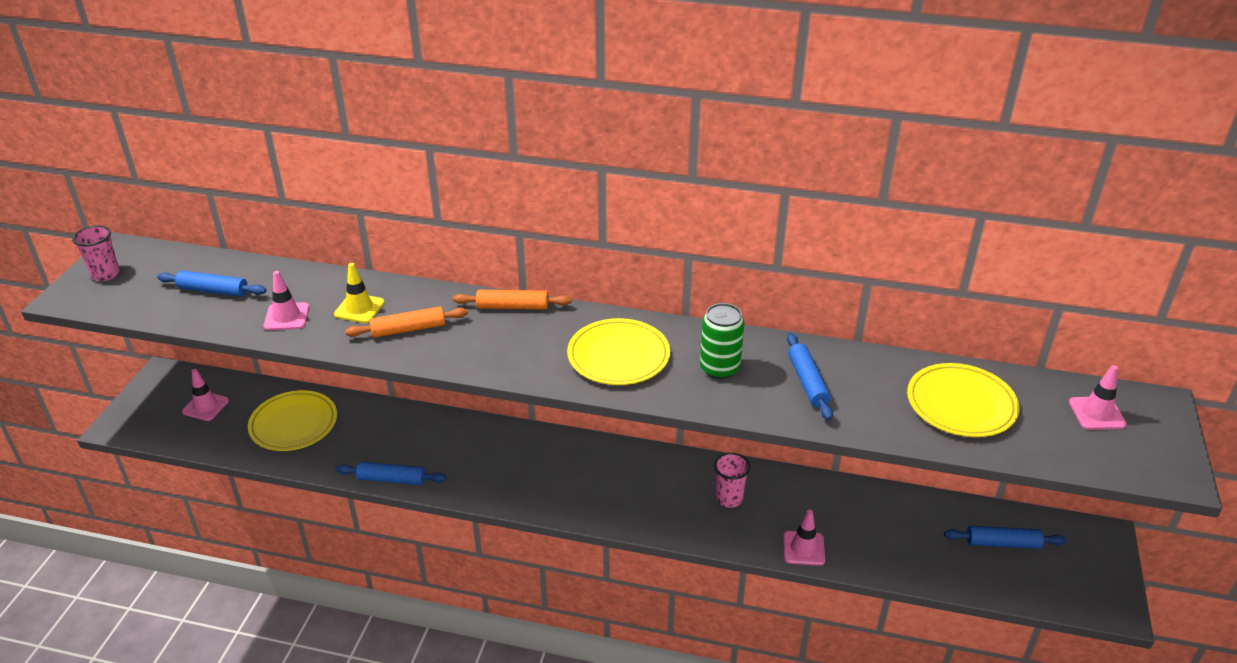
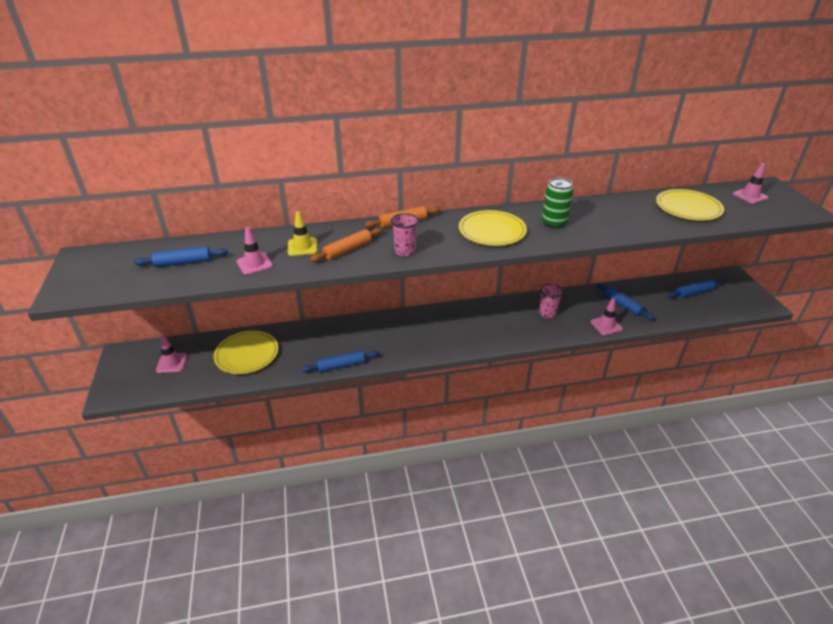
camera: 25 degrees left, 0 degrees up
(105, 274) = (83, 273): pink cup -> pink cup (405, 251)
(807, 382) = (605, 217): blue rolling pin -> blue rolling pin (623, 305)

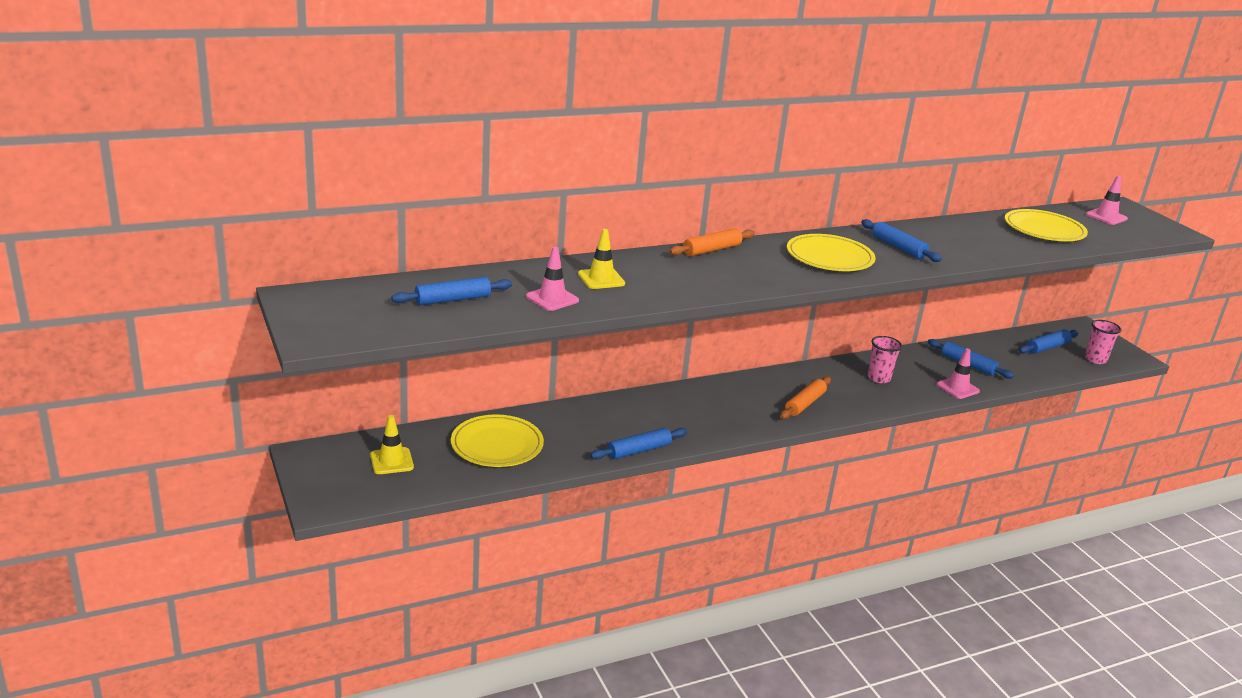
camera: 15 degrees left, 10 degrees down
(172, 363) = (391, 461): pink traffic cone -> yellow traffic cone
(347, 250) = (662, 281): orange rolling pin -> orange rolling pin (804, 404)
(405, 251) = (737, 281): pink cup -> pink cup (1095, 359)
(554, 223) = (898, 247): green can -> blue rolling pin

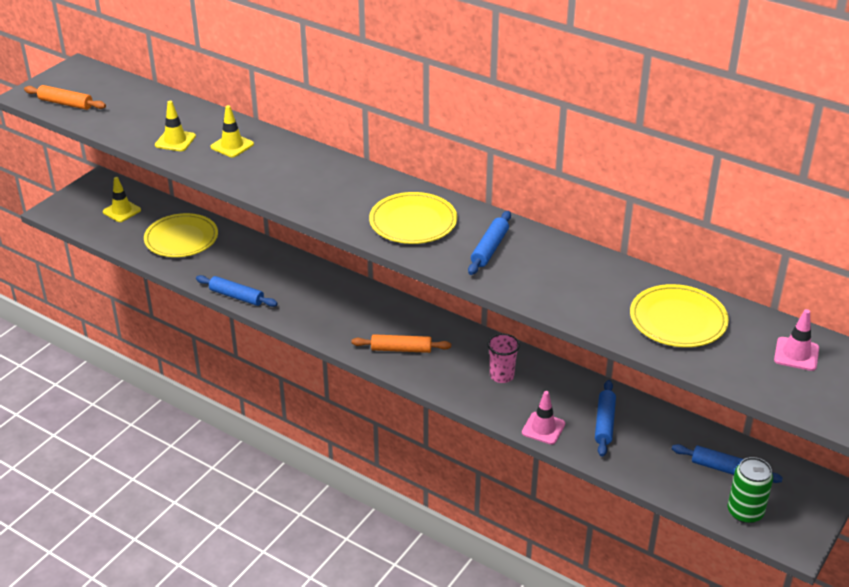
camera: 60 degrees right, 10 degrees up
(453, 299) = (131, 111): blue rolling pin -> none
(552, 299) = (175, 141): pink traffic cone -> yellow traffic cone
(711, 250) = (351, 168): orange rolling pin -> orange rolling pin (66, 103)
(1095, 359) = (745, 512): pink cup -> green can

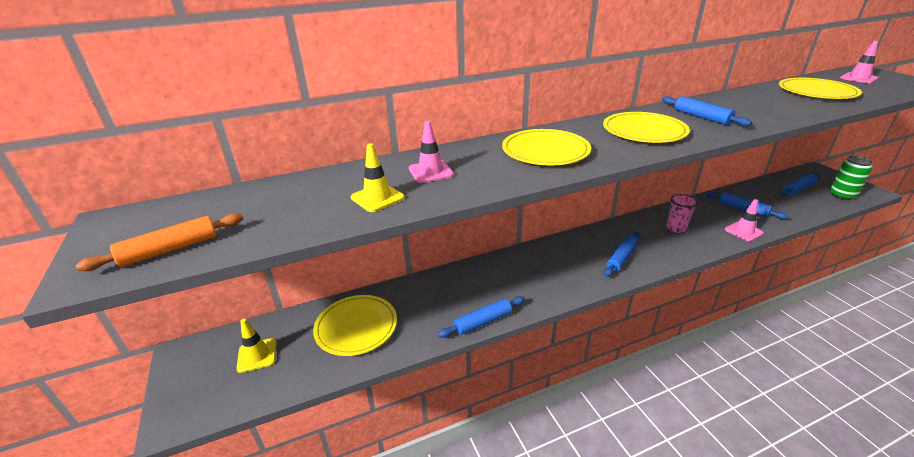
camera: 55 degrees left, 5 degrees down
(232, 146) = (430, 172): yellow traffic cone -> pink traffic cone
(316, 183) = (545, 151): none -> yellow plate
(401, 349) = (621, 258): orange rolling pin -> blue rolling pin

